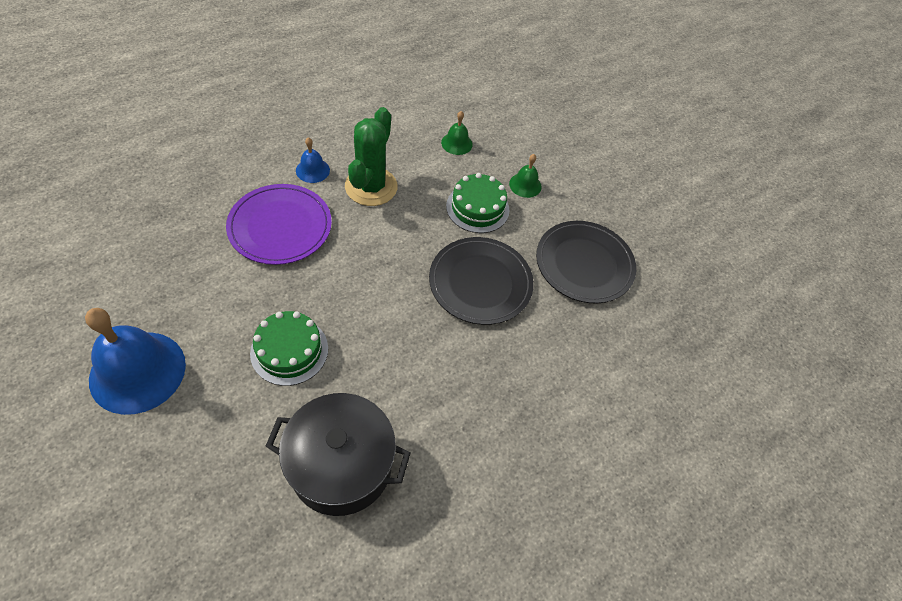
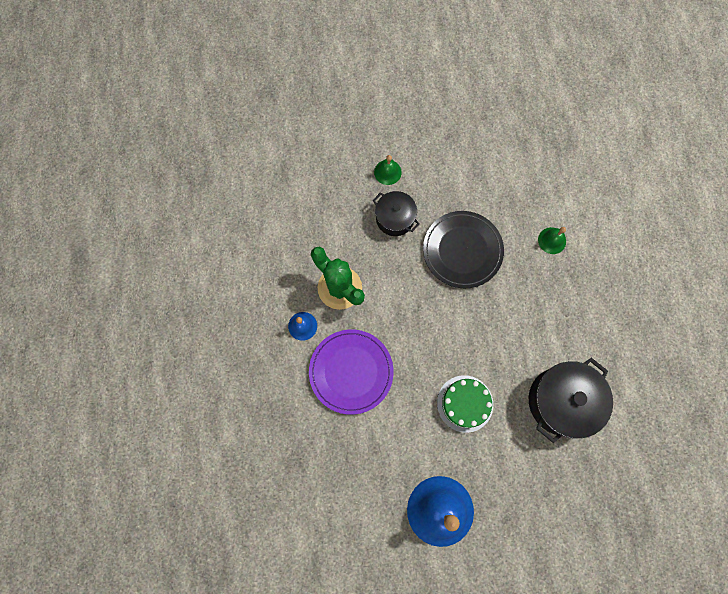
camera: 55 degrees left, 20 degrees up
(457, 143) = (322, 201): green bell -> green bell (552, 240)
(477, 208) = (395, 218): green cake -> black pot
(584, 264) = (476, 171): black plate -> none

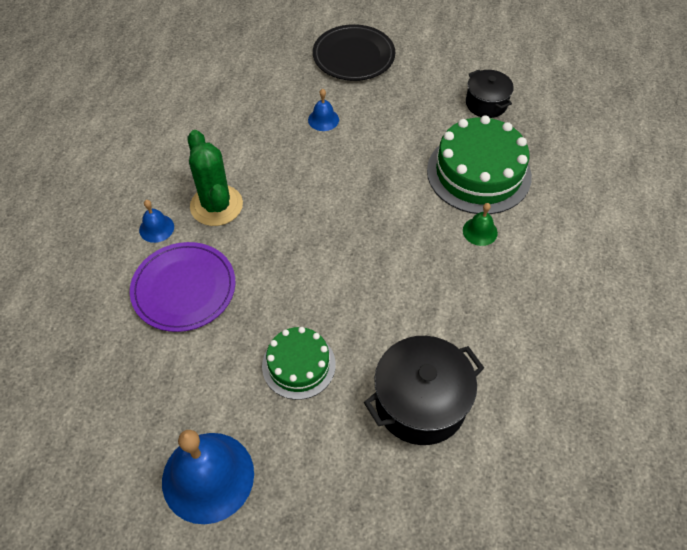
camera: 20 degrees right, 20 degrees down
(387, 172) = (323, 119): green bell -> blue bell
(395, 218) = (310, 161): black pot -> black pot (486, 104)
(462, 250) = (370, 211): black plate -> black plate (353, 56)
(532, 184) = (478, 173): none -> green cake

